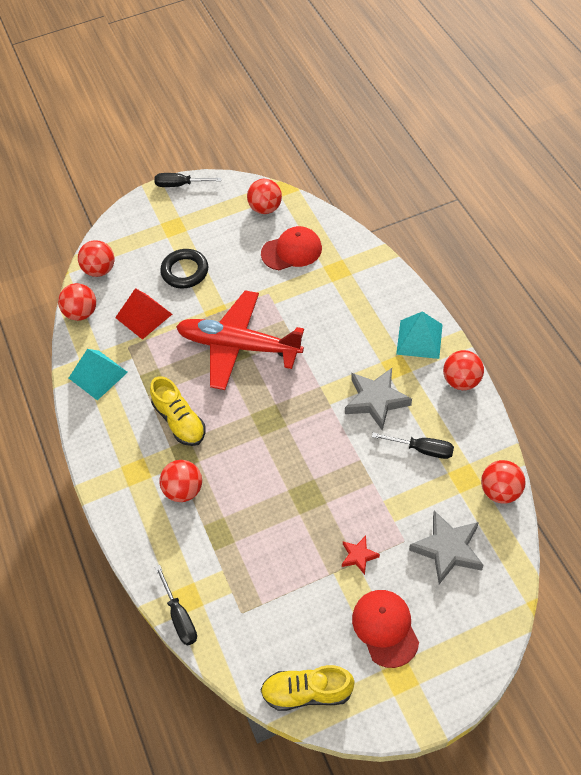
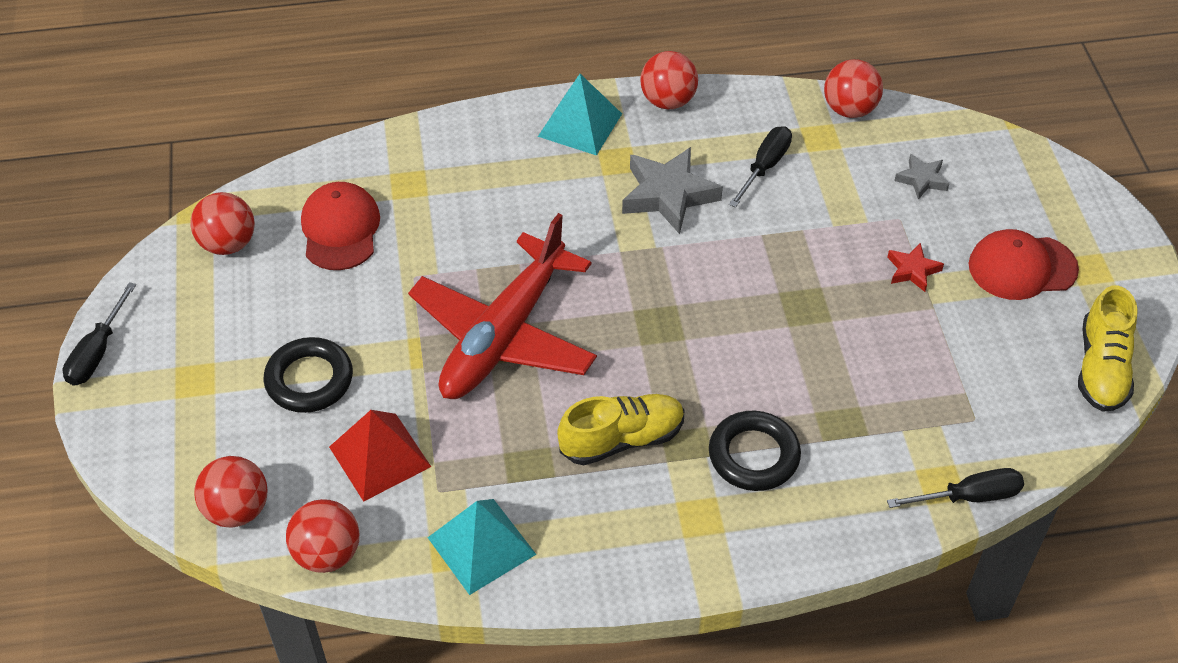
camera: 80 degrees left, 5 degrees down
(184, 490) = (753, 455): red ball -> black ring
(447, 549) = (922, 179): grey star -> grey star, size x0.53

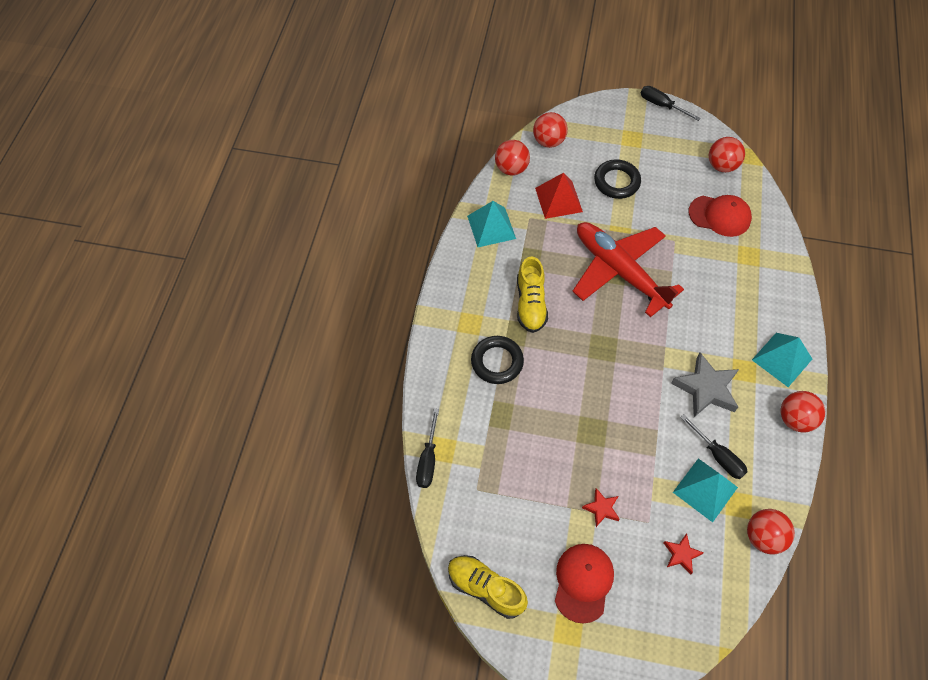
camera: 110 degrees right, 10 degrees up
(820, 171) = (705, 489): none -> turquoise pyramid
(922, 179) = (681, 554): grey star -> red star

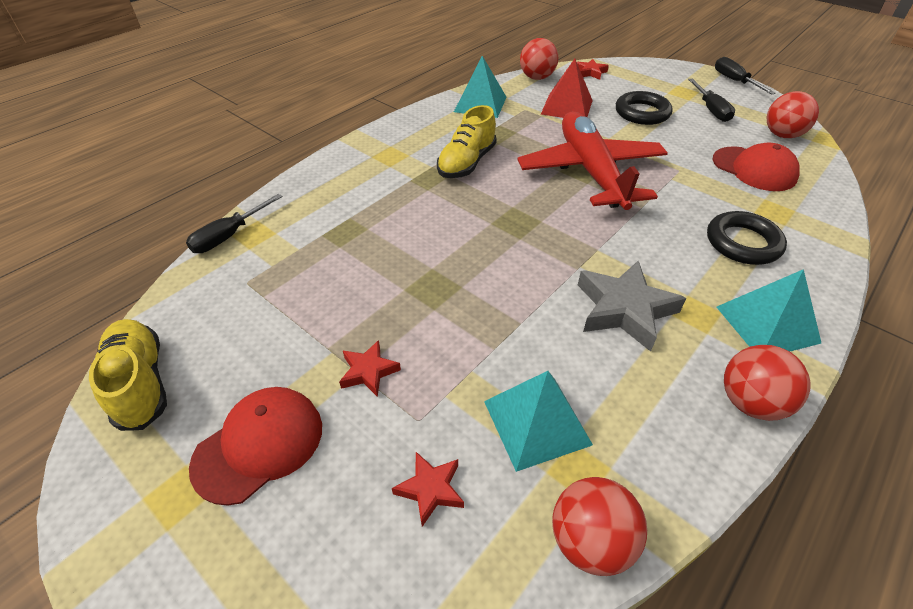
camera: 30 degrees right, 15 degrees down
(497, 362) = (386, 191): black ring -> black ring (742, 243)
(548, 141) = (590, 72): red ball -> red star
(718, 456) = (588, 390): black screwdriver -> black screwdriver (711, 110)

